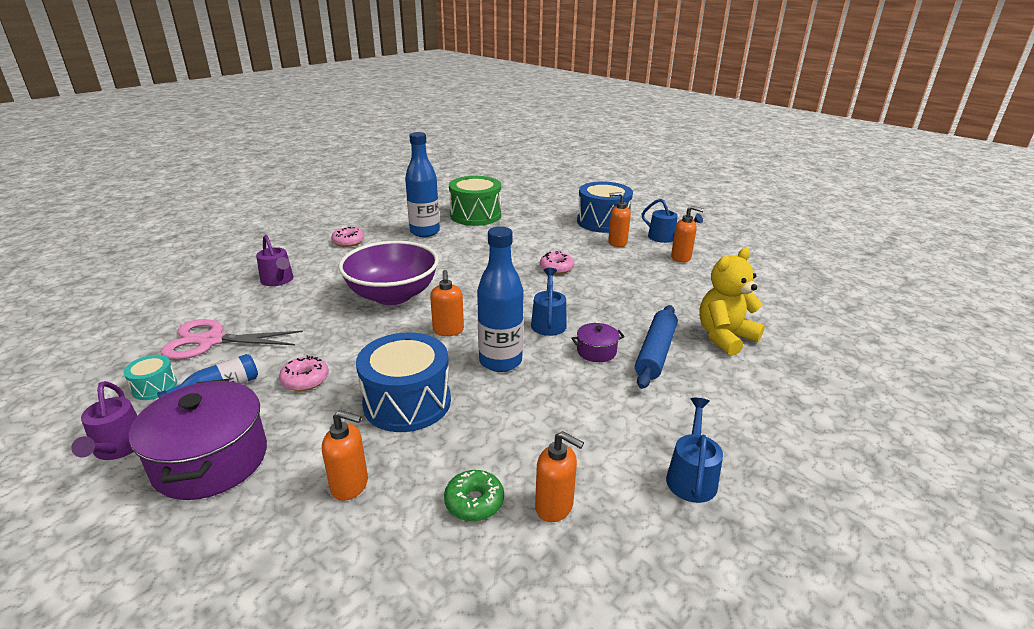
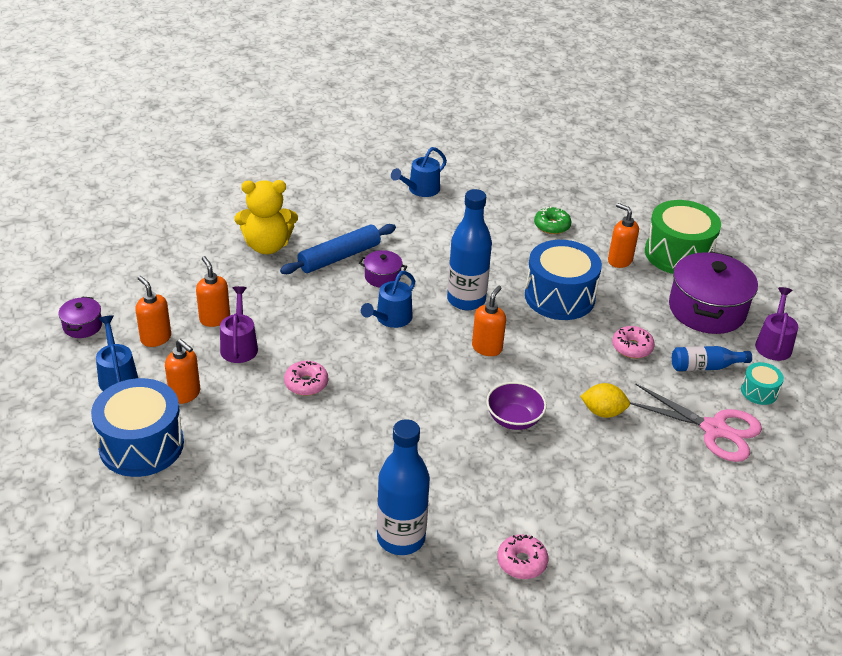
camera: 150 degrees left, 10 degrees up
(278, 281) = (636, 505): purple watering can -> purple watering can (239, 345)
(320, 321) = (603, 412): none -> yellow lemon
(392, 295) = (514, 419): purple bowl -> purple bowl, size x0.52
(475, 215) = (293, 552): green drum -> green drum (678, 254)
(554, 507) = (510, 207): orange soap dispenser -> orange soap dispenser (214, 319)
(731, 249) = (82, 326): none -> purple pot

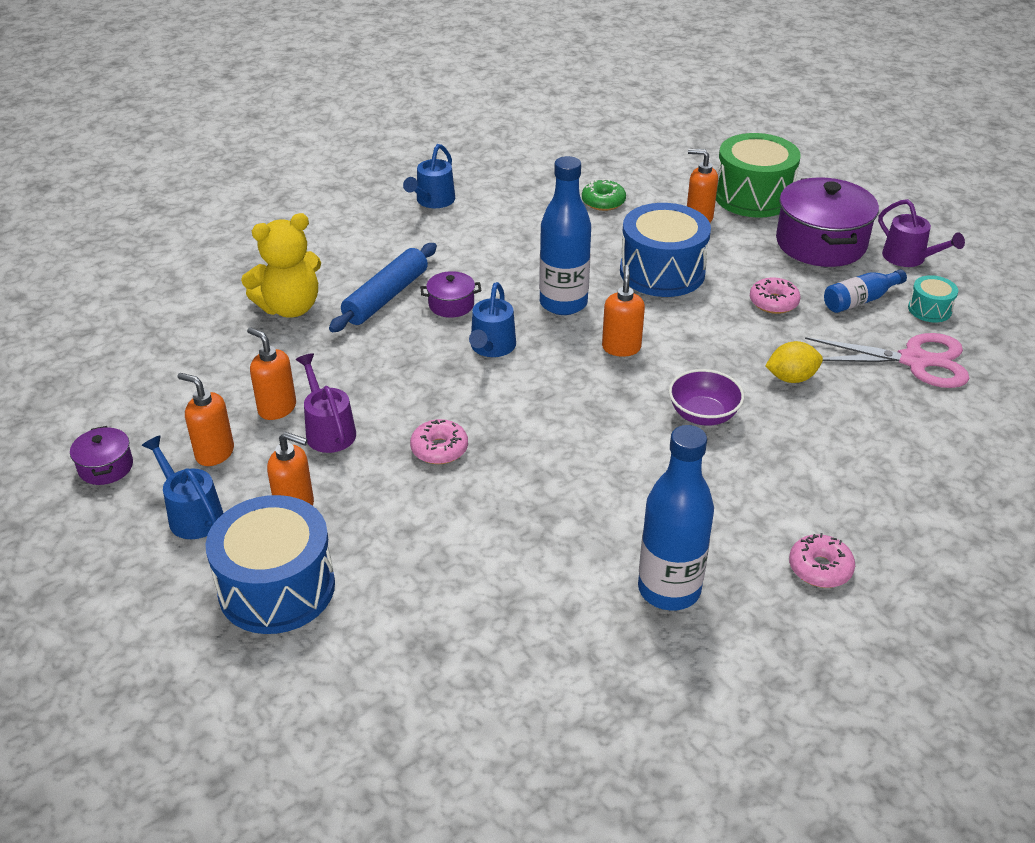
camera: 20 degrees left, 0 degrees up
(773, 344) = (909, 258): purple watering can -> purple watering can turned 150 degrees clockwise

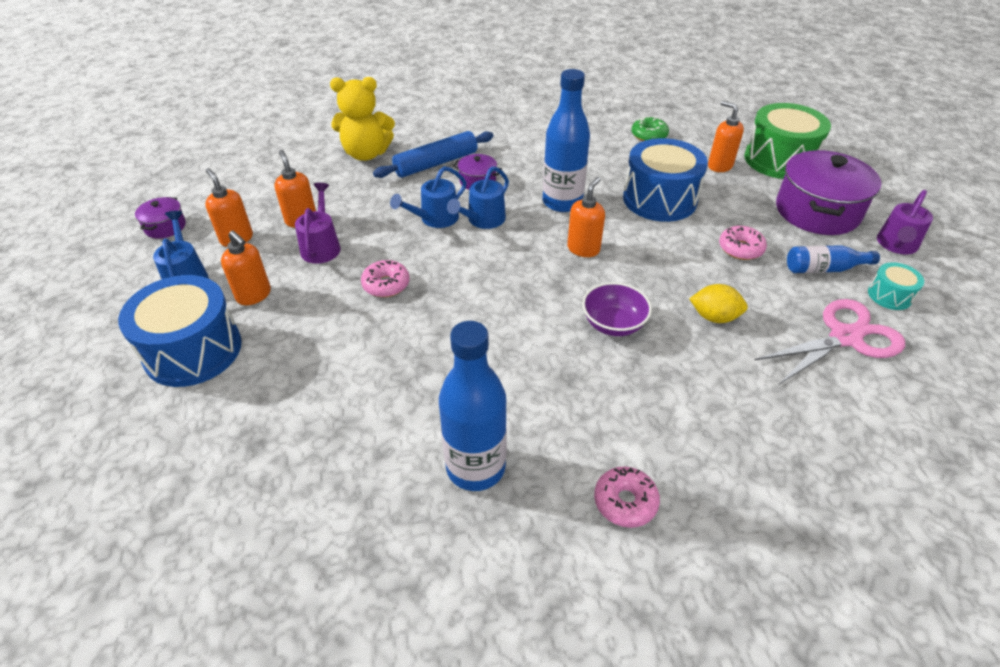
camera: 25 degrees right, 5 degrees up
(432, 201) = (520, 106): blue watering can -> blue watering can (434, 219)
(909, 258) = (896, 245): purple watering can -> purple watering can turned 45 degrees clockwise
(914, 361) = (845, 337): pink scissors -> pink scissors turned 60 degrees counterclockwise

